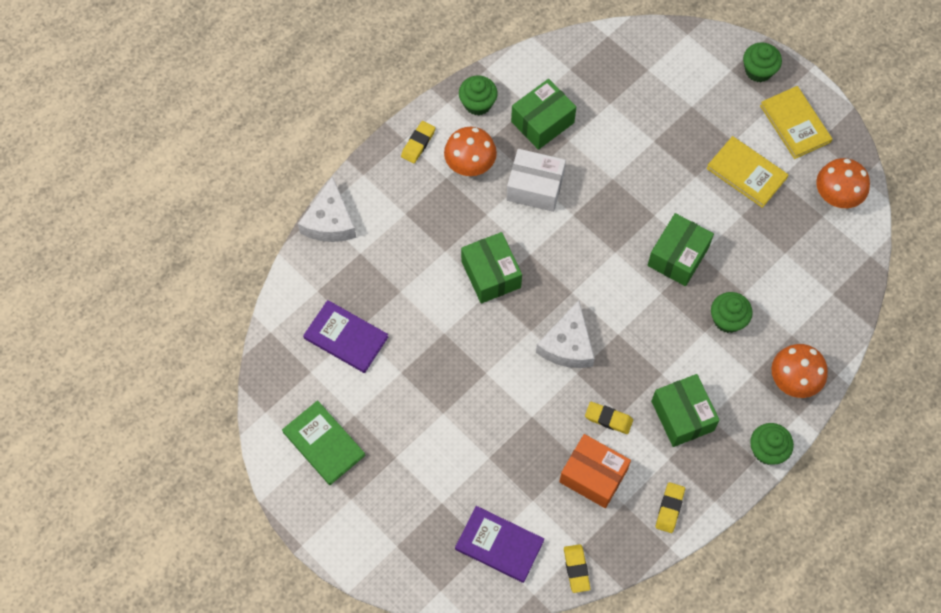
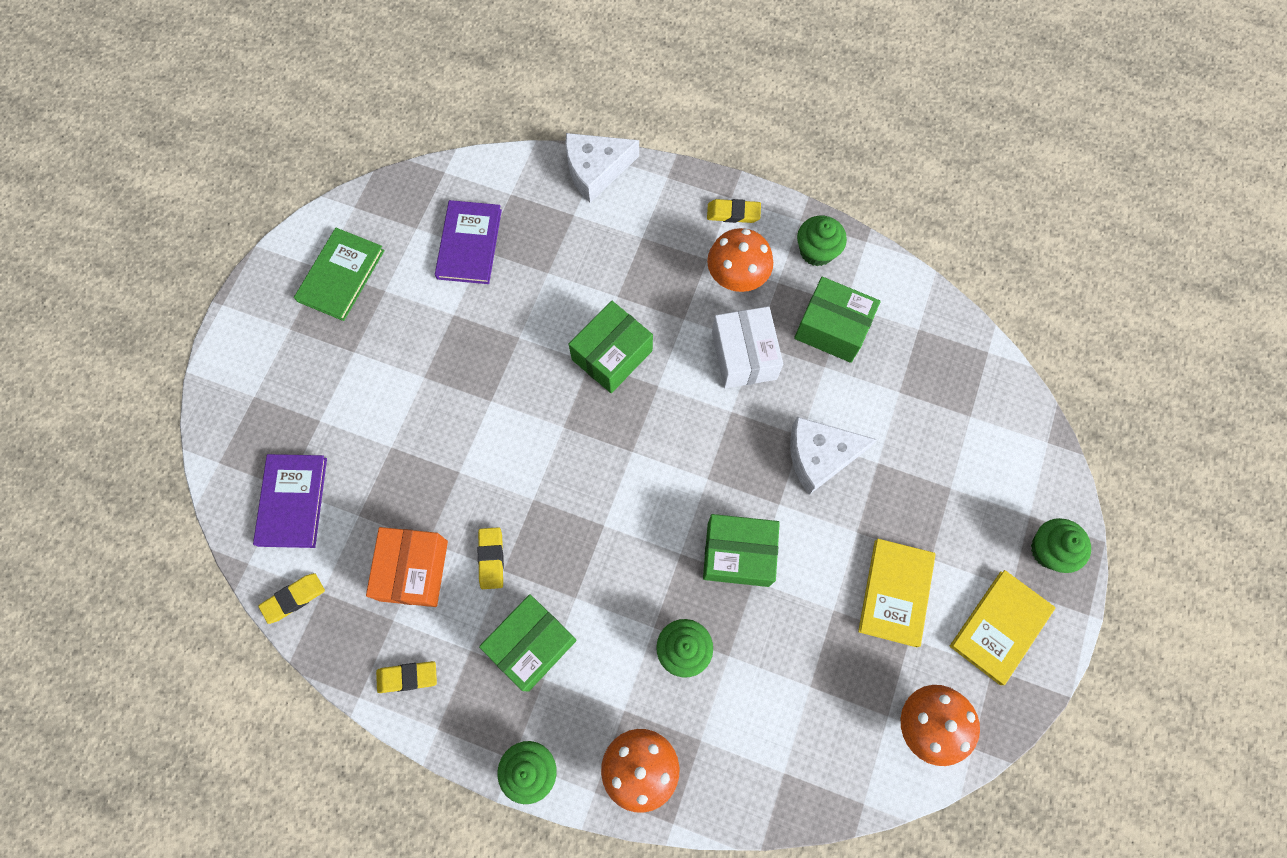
camera: 65 degrees right, 5 degrees up
(568, 345) = (564, 474): white cheese -> white cheese (820, 456)

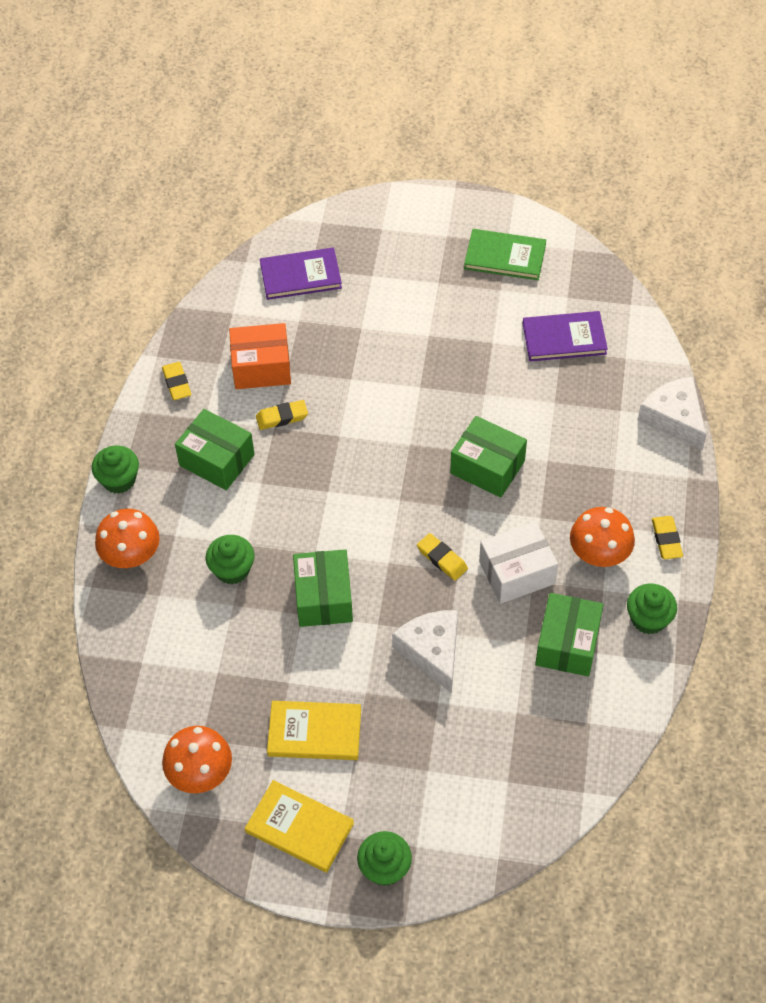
camera: 80 degrees right, 15 degrees down
(294, 598) = (224, 297): yellow eraser -> yellow eraser (442, 559)

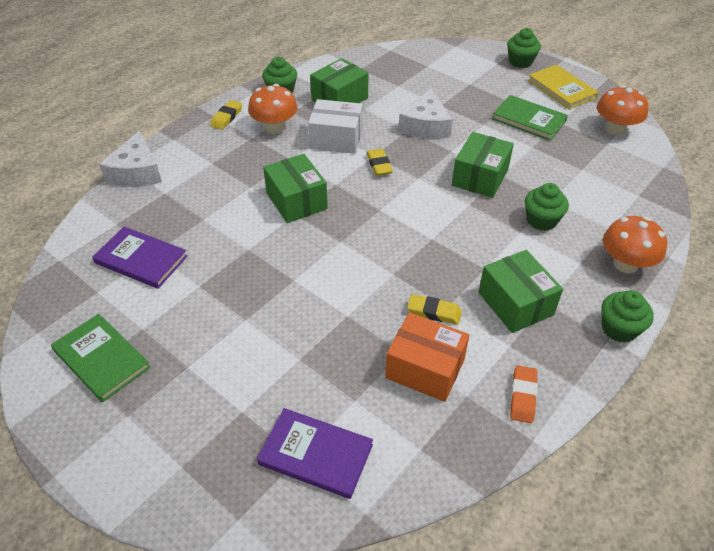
camera: 150 degrees left, 10 degrees down
(177, 383) = (523, 396): yellow eraser -> orange eraser
(314, 732) = (529, 120): yellow book -> green book

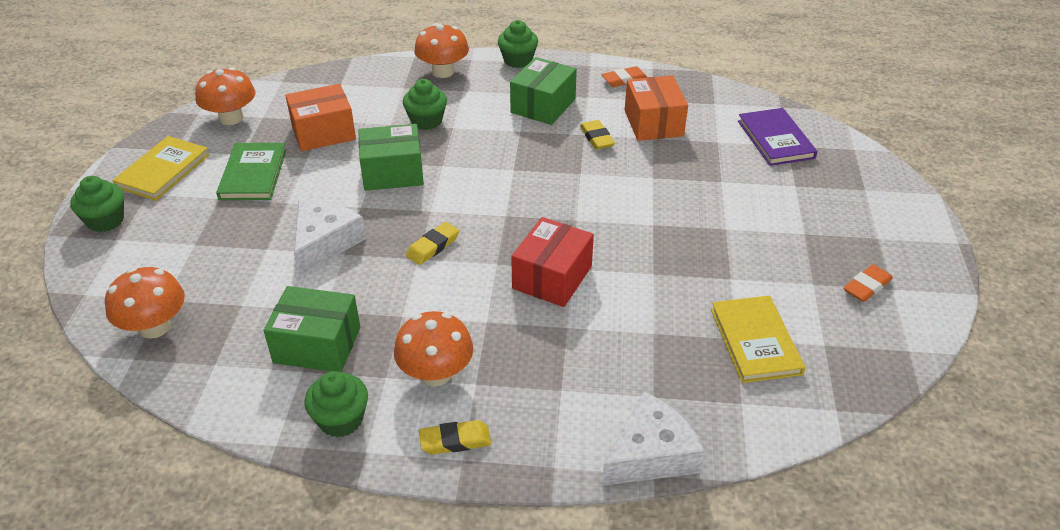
camera: 125 degrees left, 5 degrees down
(101, 359) = (867, 286): green book -> orange eraser
(141, 259) = (755, 341): purple book -> yellow book
(296, 201) = (552, 277): green box -> red box
(336, 139) = (413, 303): white box -> none
(407, 59) = (155, 327): none -> orange mushroom
(425, 126) = (324, 243): white cheese -> white cheese turned 45 degrees counterclockwise
(563, 163) = (323, 132): none -> orange box

